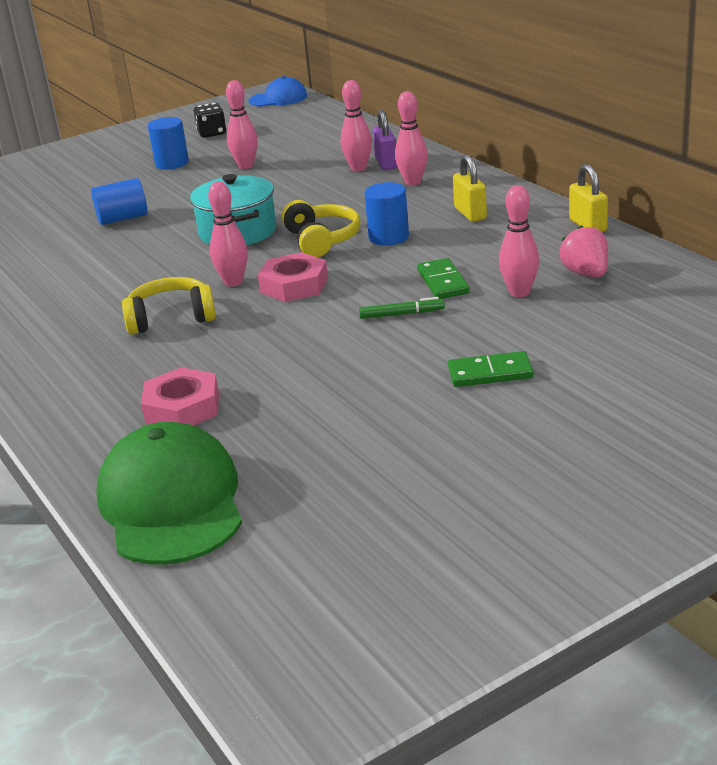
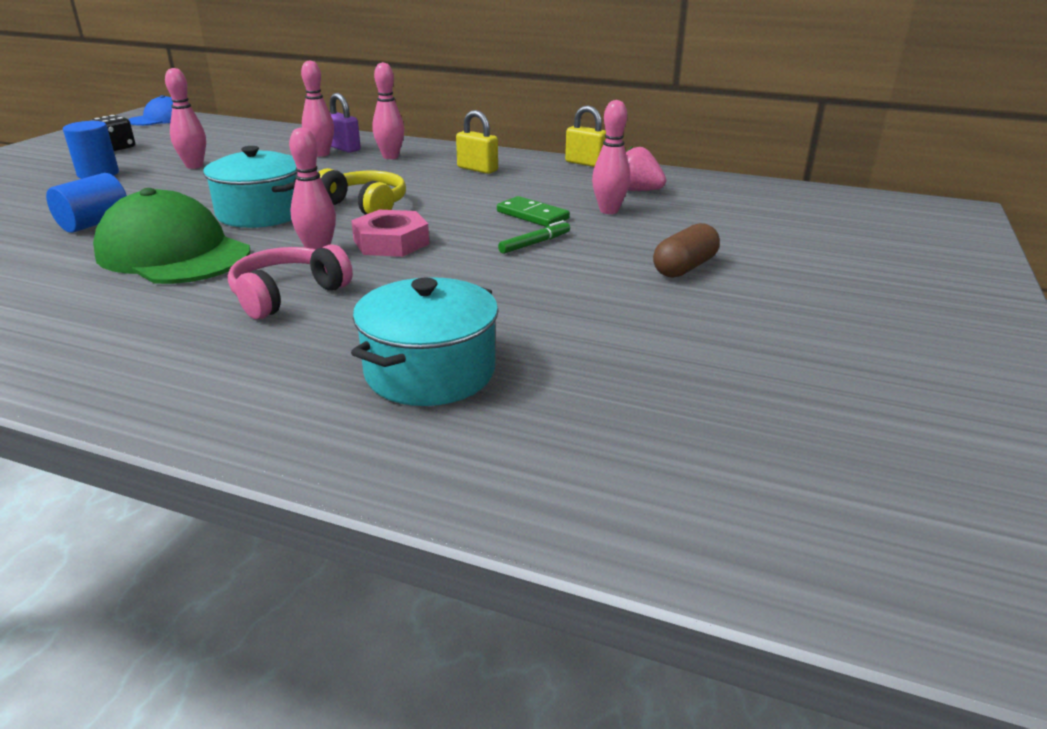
camera: 40 degrees left, 0 degrees up
(171, 318) = (288, 295): yellow headphones -> pink headphones
(171, 502) = (567, 471): green cap -> green cap (173, 253)
(182, 408) = (430, 372): pink nut -> turquoise pot
(388, 237) = (429, 194): blue cylinder -> none
(490, 373) = (684, 267): green domino -> brown capsule

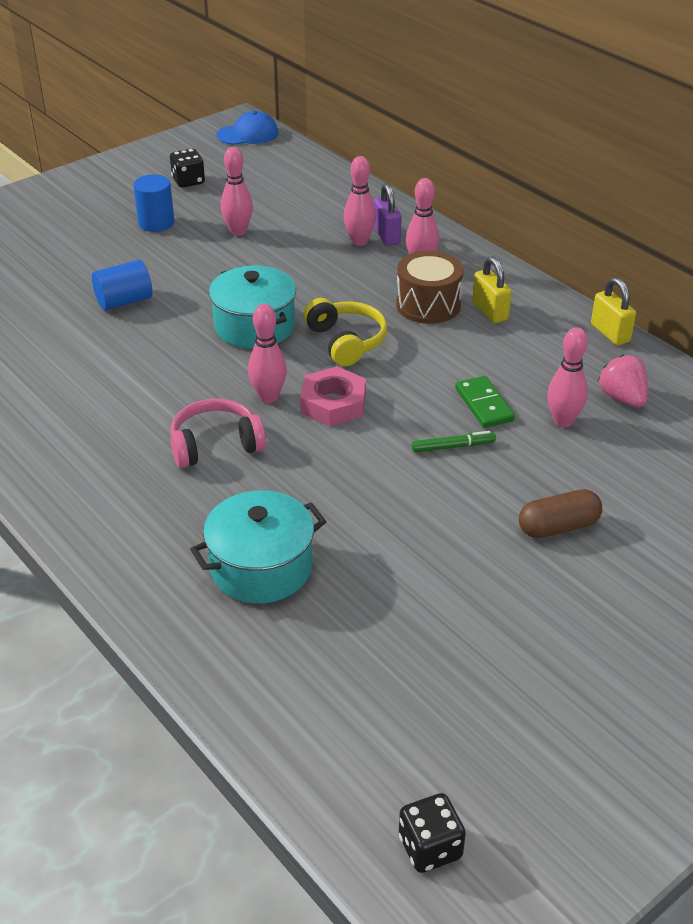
camera: 30 degrees right, 10 degrees up
(173, 253) = (162, 362): green cap -> none
(420, 175) = (428, 305): none -> brown drum
(900, 556) = (430, 847): none -> black dice

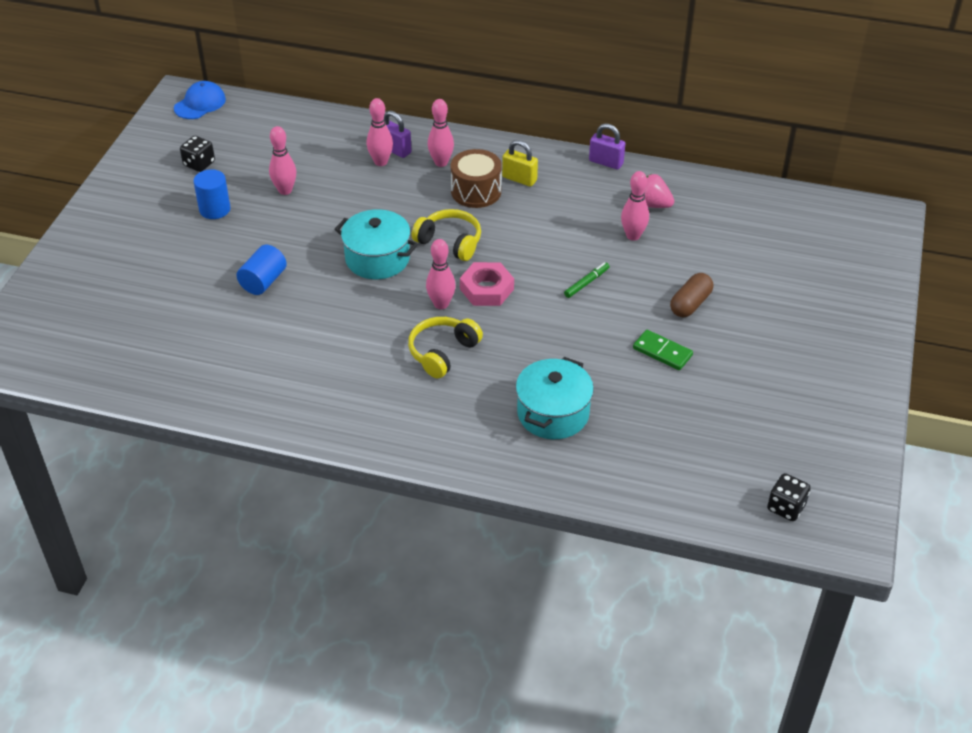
camera: 35 degrees left, 5 degrees up
(215, 445) = (442, 352): pink headphones -> yellow headphones
(484, 404) = (578, 246): green domino -> green domino (662, 352)
(610, 333) = (606, 162): yellow padlock -> purple padlock

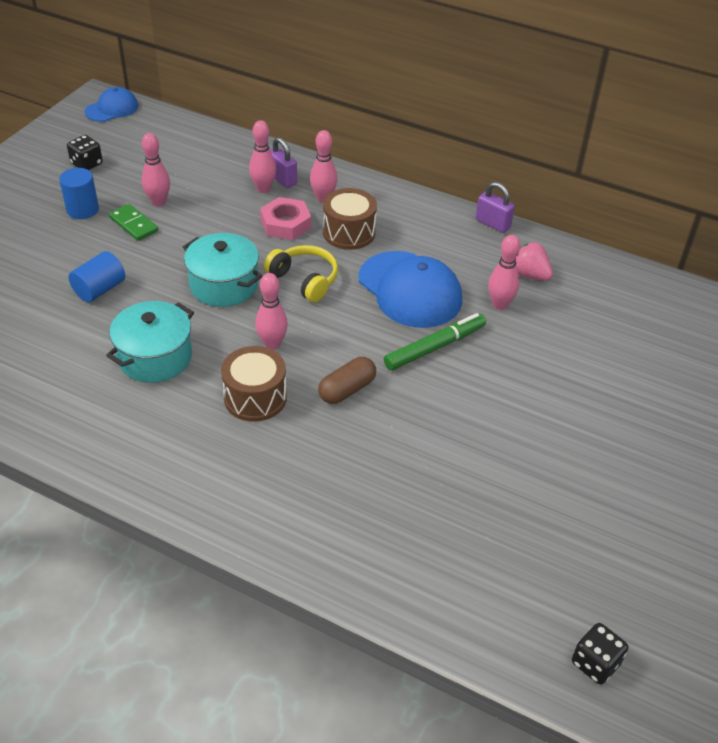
camera: 10 degrees right, 0 degrees up
(442, 352) = (255, 397): yellow headphones -> brown drum
(486, 289) = (326, 336): pink nut -> pink nut (285, 224)
(519, 179) = (397, 227): yellow padlock -> none
(549, 235) = (410, 290): none -> blue cap
(553, 413) = (352, 490): turquoise pot -> turquoise pot (155, 357)
(586, 283) = (435, 347): green marker -> green marker, size x1.77
(662, 352) = (497, 440): green domino -> green domino (134, 224)
(690, 304) = (543, 390): brown capsule -> brown capsule (347, 389)

